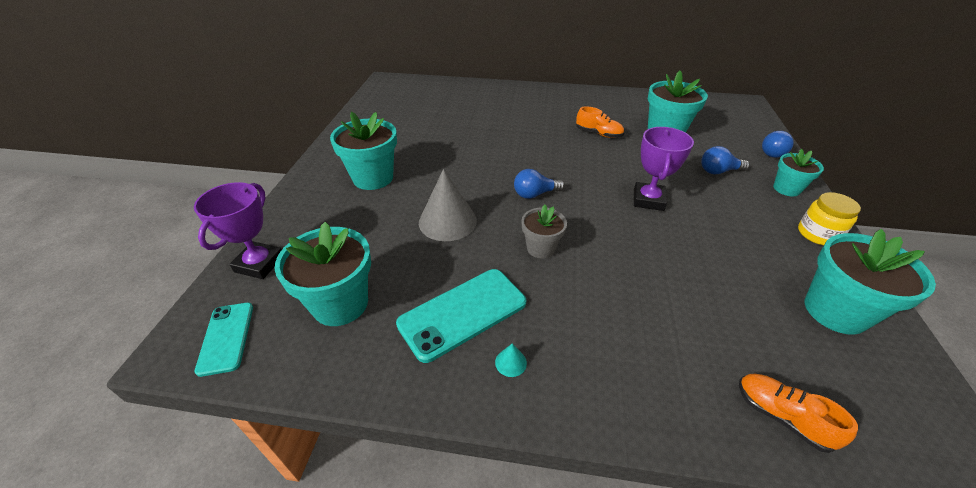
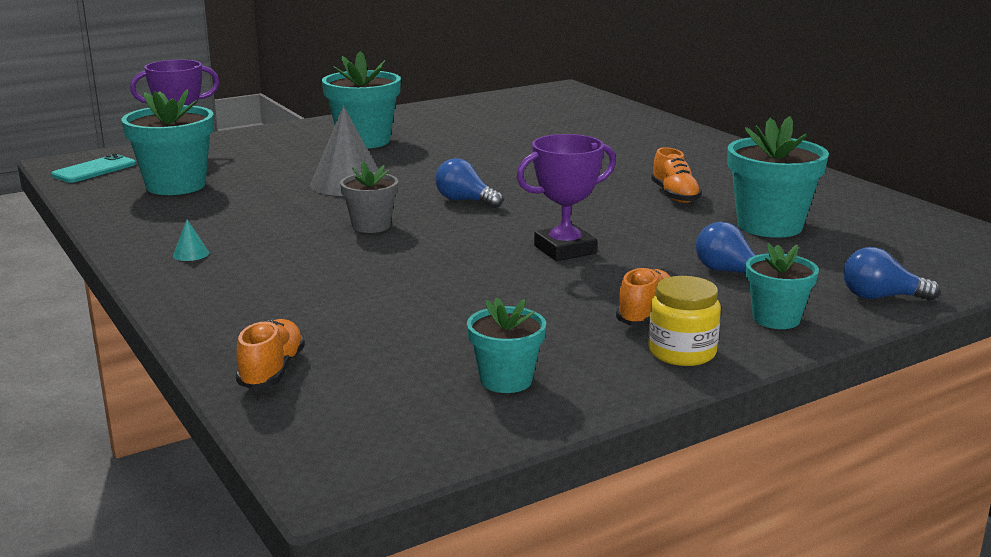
camera: 50 degrees right, 20 degrees down
(462, 313) = (226, 223): turquoise phone -> none
(759, 220) = (645, 314): none -> orange shoe
(835, 311) = (506, 380): turquoise flower pot -> turquoise flower pot, size x0.60

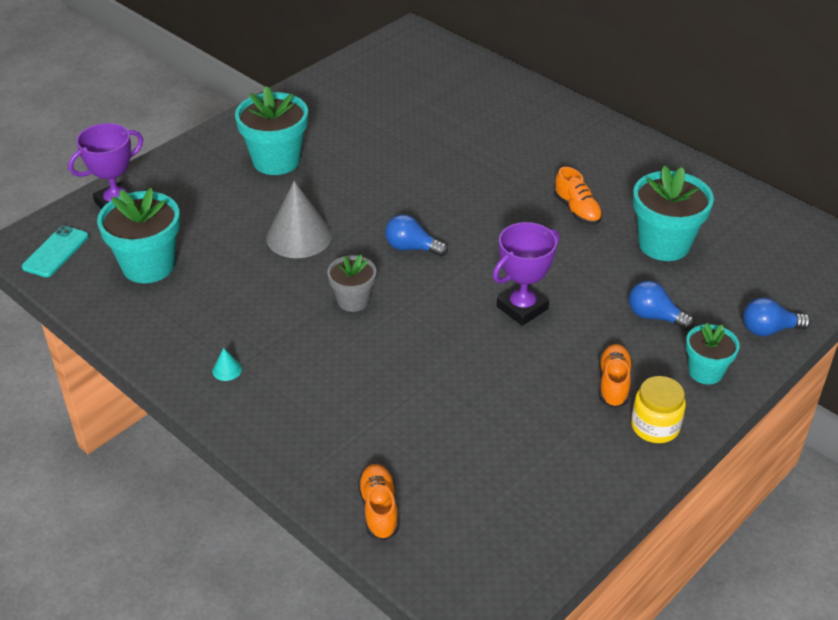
camera: 15 degrees left, 20 degrees up
(506, 380) = (548, 484): turquoise flower pot -> none

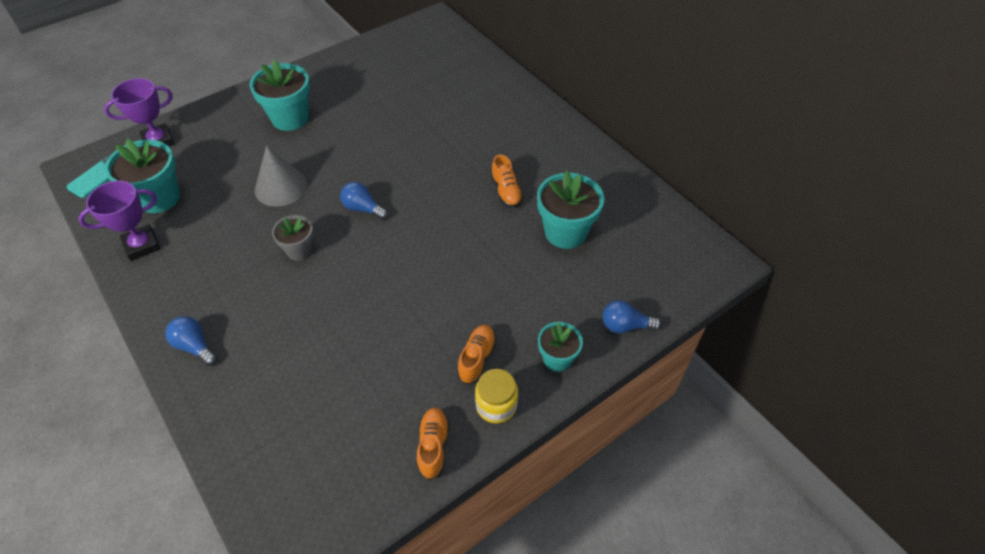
camera: 10 degrees right, 10 degrees up
(227, 370) = (179, 299): turquoise cone -> none
(379, 509) = (244, 448): orange shoe -> orange shoe (433, 446)
(522, 308) = (429, 275): purple trophy -> purple trophy (142, 245)
(655, 317) = (533, 299): blue light bulb -> blue light bulb (195, 346)

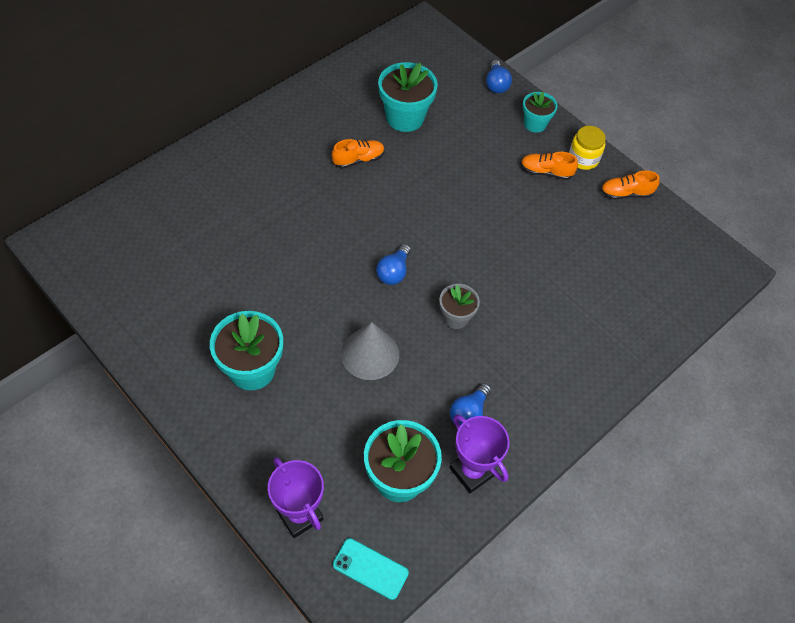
camera: 100 degrees left, 5 degrees up
(195, 346) = (582, 379): blue light bulb -> blue light bulb (469, 413)

